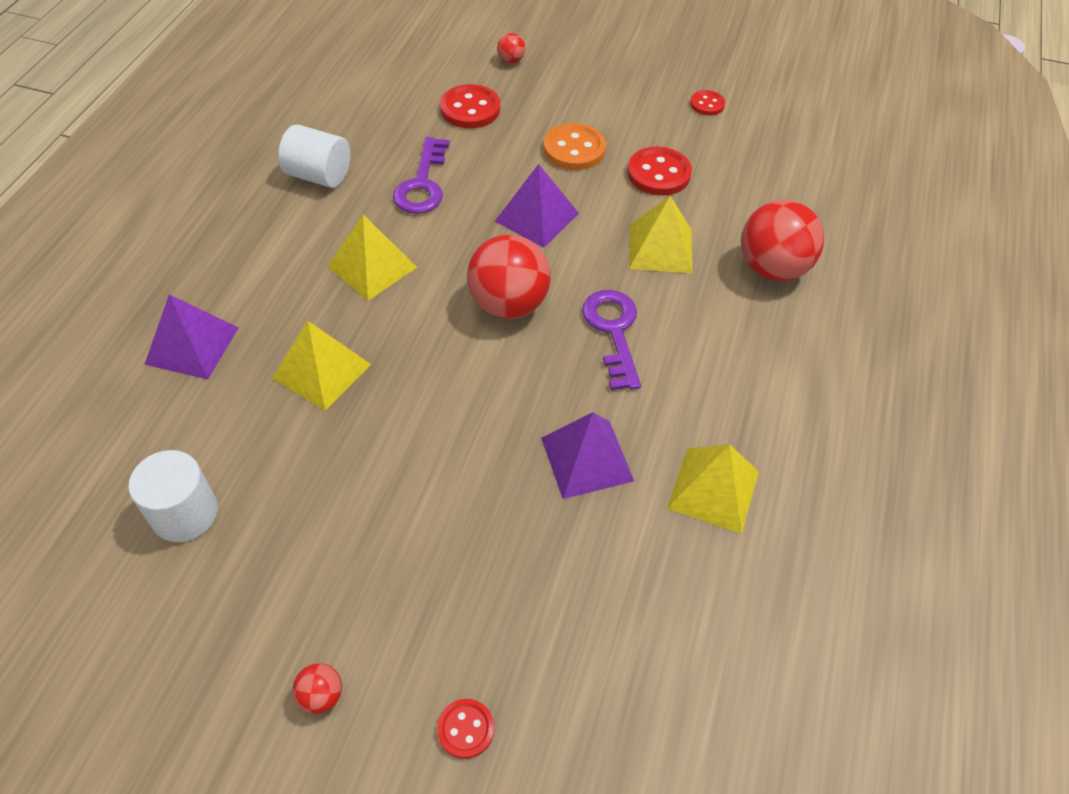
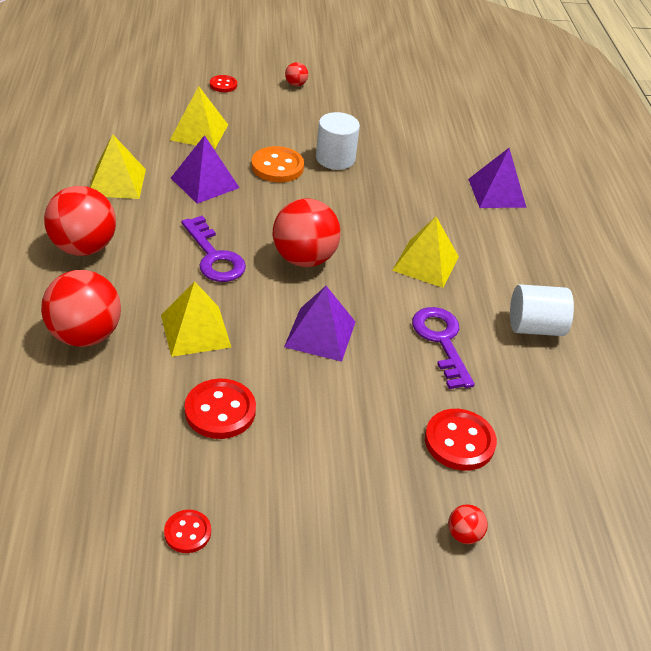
camera: 155 degrees right, 10 degrees down
(185, 513) = (417, 125): white cylinder -> white cylinder (335, 158)
(322, 371) = (403, 195): yellow pyramid -> yellow pyramid (199, 132)
(574, 149) = (321, 418): orange button -> orange button (277, 167)
(768, 380) = (84, 247): none -> red ball

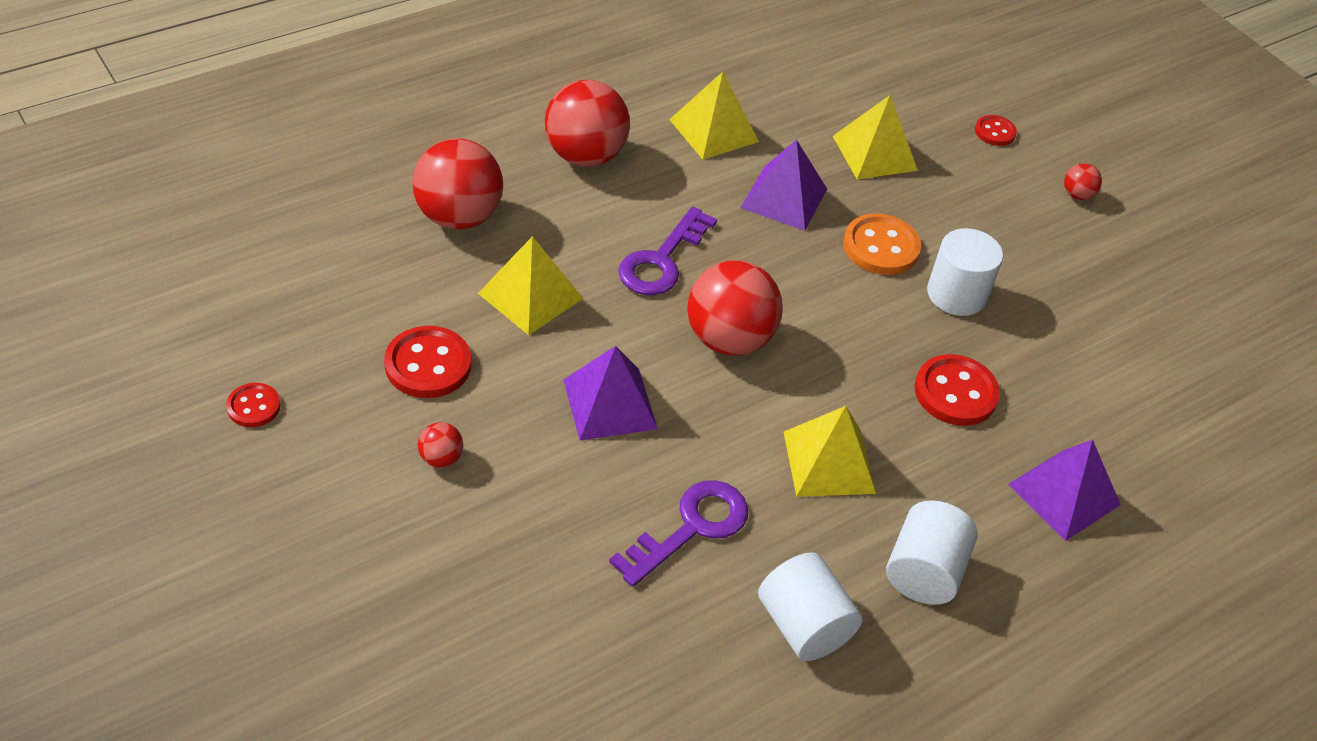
camera: 60 degrees right, 5 degrees up
(459, 441) = (529, 602): red button -> red button (955, 393)
(464, 534) = (386, 651): red ball -> red ball (441, 458)
(521, 265) = (923, 571): none -> white cylinder

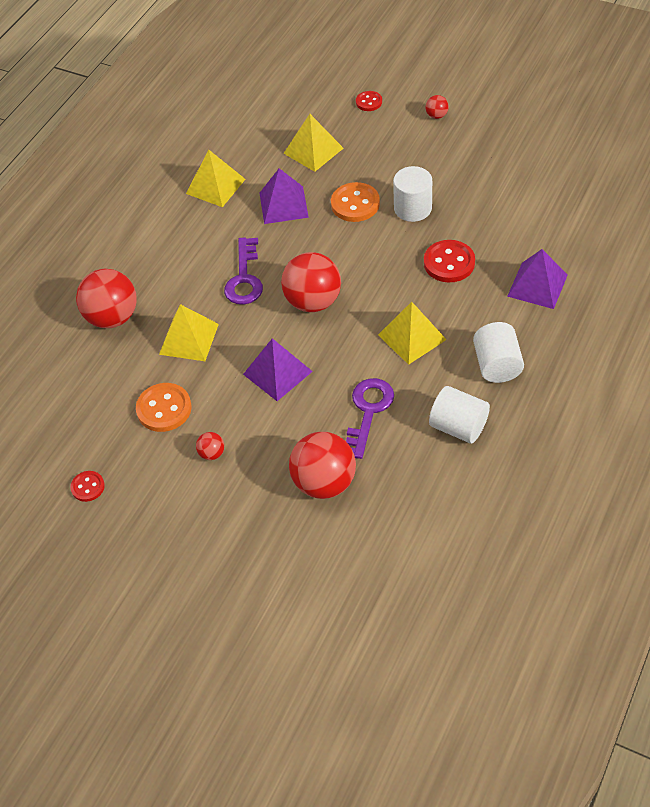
camera: 20 degrees left, 5 degrees up
(428, 365) = (164, 409): red button -> orange button
(585, 155) = (155, 241): red ball -> red ball (324, 482)

